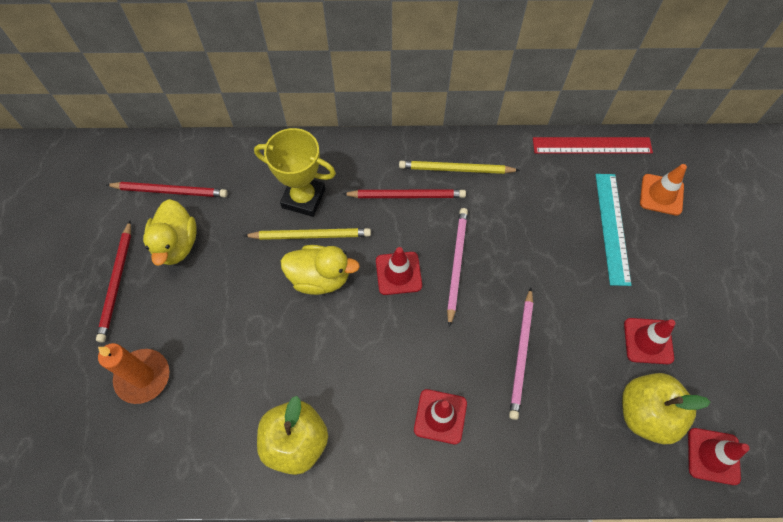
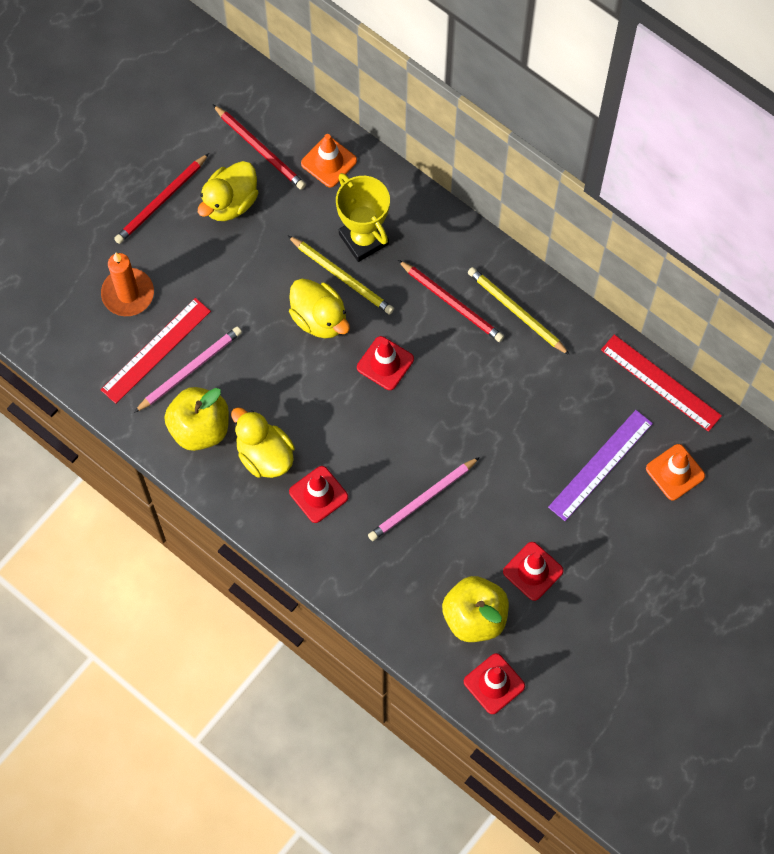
camera: 40 degrees right, 5 degrees up
(205, 405) = (156, 350): none -> red ruler
(231, 165) = (329, 162): none -> orange traffic cone
(369, 420) = (264, 455): none -> yellow duck
(456, 264) = (438, 392): pink pencil -> pink pencil (190, 369)
(612, 227) = (600, 465): turquoise ruler -> purple ruler

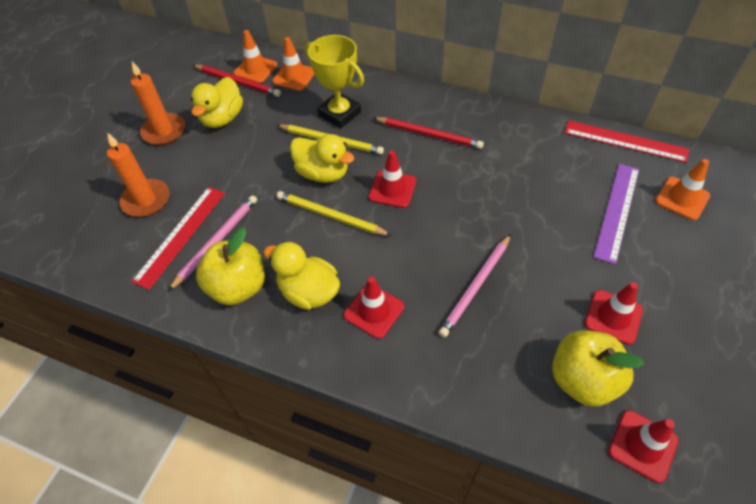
camera: 15 degrees left, 15 degrees down
(161, 201) = (164, 131): red pencil -> orange candle
(286, 134) = (255, 69): none -> orange traffic cone
(516, 311) = (483, 127): yellow pencil -> yellow pencil (330, 216)

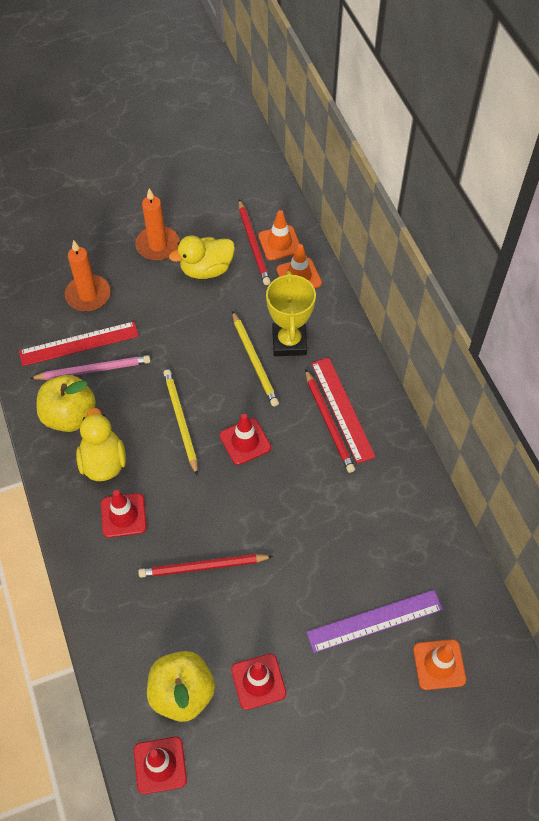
camera: 45 degrees right, 5 degrees up
(323, 173) = (216, 382): yellow duck -> none
(476, 286) = (203, 567): pink pencil -> red pencil
(625, 141) = (470, 578): red ruler -> red ruler (342, 409)

